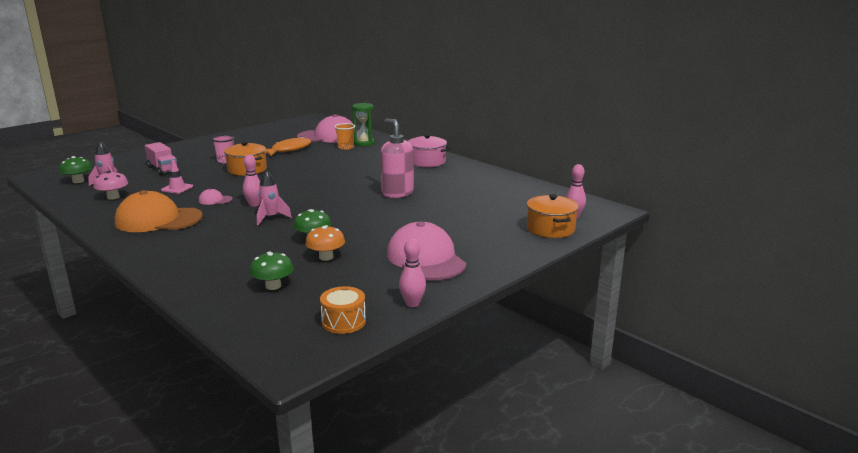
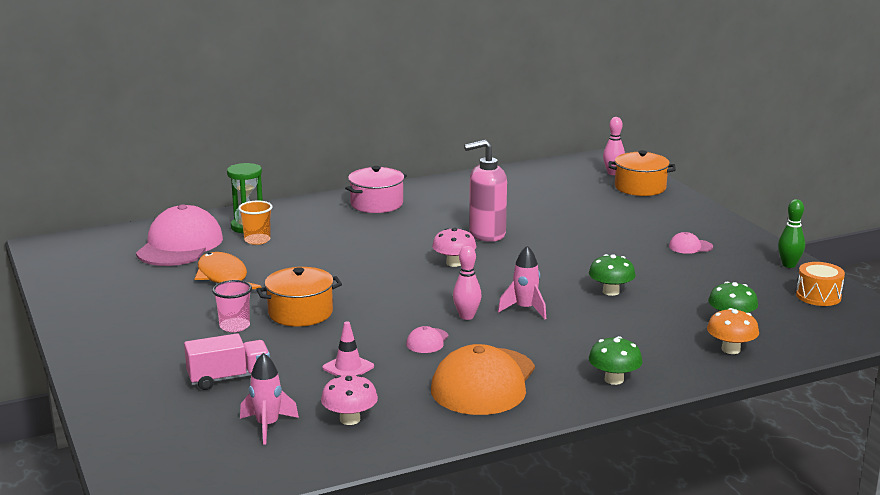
camera: 70 degrees left, 0 degrees up
(78, 181) = (225, 456): green mushroom -> green mushroom (614, 379)
(326, 257) = (666, 290): orange mushroom -> orange mushroom (730, 349)
(339, 191) = (454, 263): none -> pink mushroom
(412, 304) = (789, 265): pink bowling pin -> green bowling pin
(425, 259) = (690, 247): pink cap -> pink cap, size x0.42

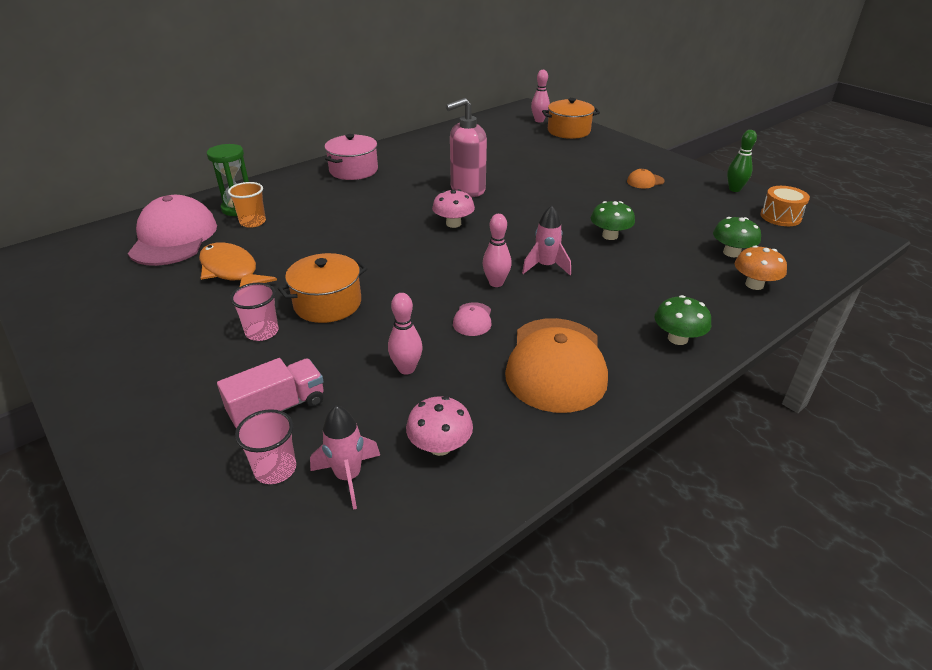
camera: 15 degrees left, 15 degrees up
(213, 414) = (275, 469): none -> pink cup
(348, 367) = (406, 369): pink traffic cone -> pink bowling pin
(690, 247) = (645, 181): pink cap -> orange cap

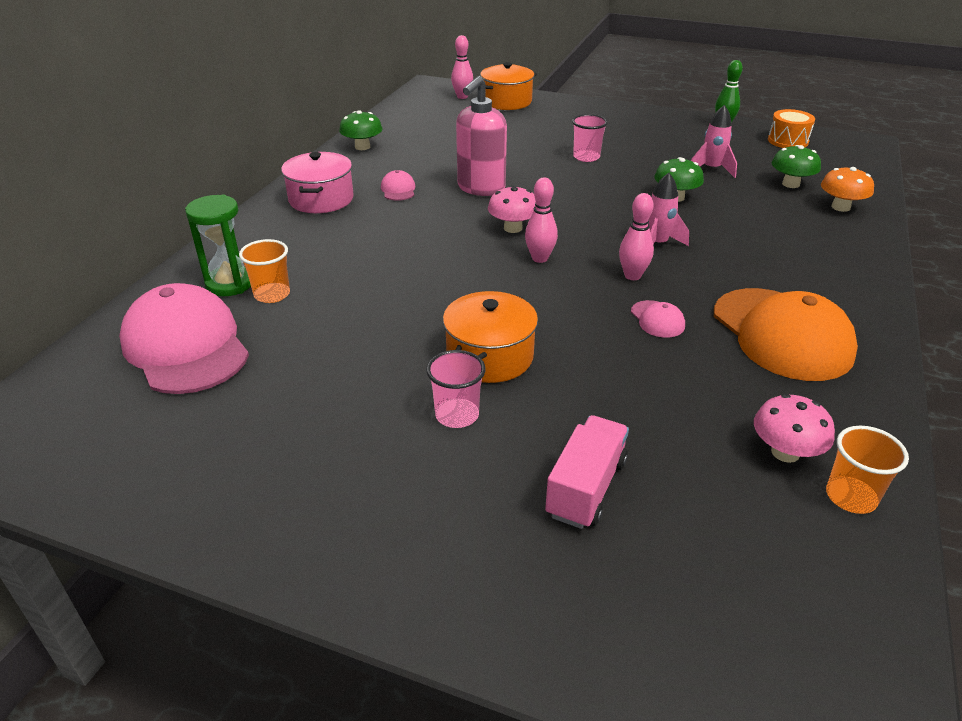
camera: 30 degrees left, 0 degrees up
(231, 271) = (323, 360): orange fish -> none
(275, 469) = (667, 550): pink cup -> pink cup (586, 157)
(348, 477) = (745, 521): pink rocket -> pink rocket (711, 169)
(406, 369) = (659, 392): pink bowling pin -> pink bowling pin (539, 258)
(410, 176) = (398, 189): none -> pink cap
(446, 498) = (851, 497): none -> orange cup
(645, 181) = (640, 136): orange cap -> none
(677, 338) = (844, 274): green mushroom -> green mushroom (362, 147)

